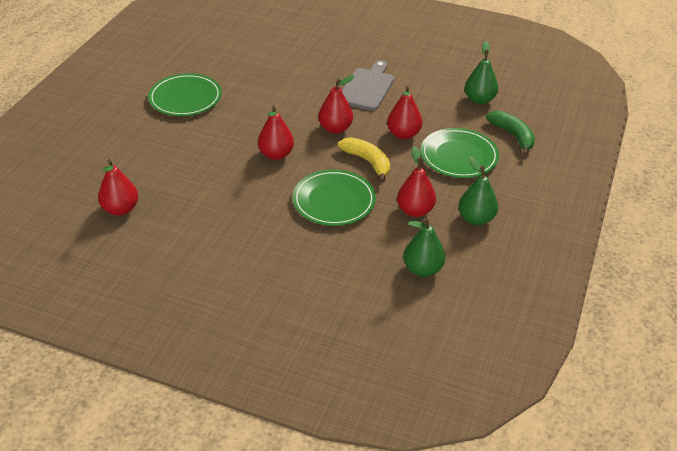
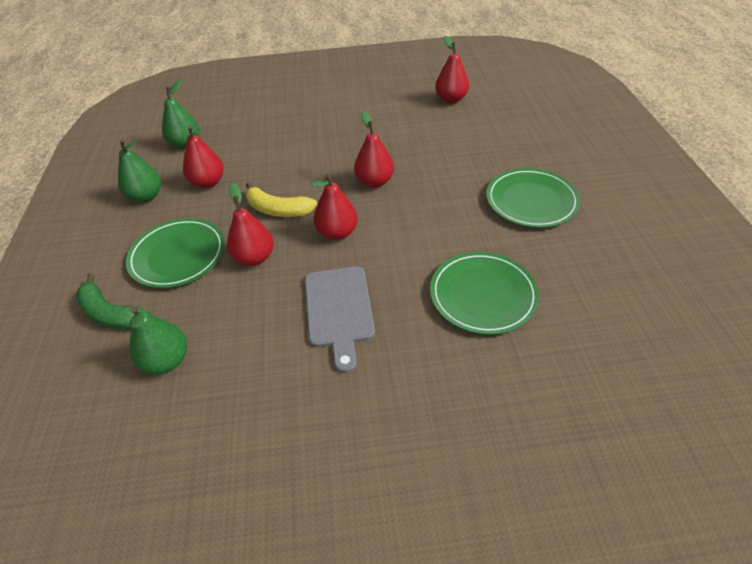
camera: 155 degrees right, 5 degrees up
(334, 201) = (288, 164): green plate -> green plate (483, 295)

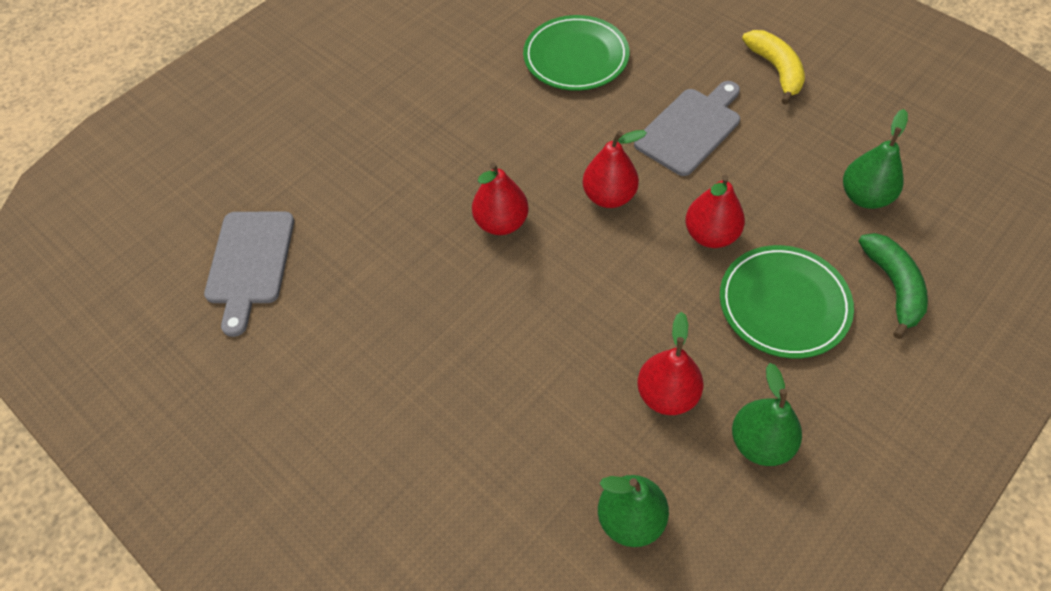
camera: 130 degrees left, 10 degrees up
(278, 210) = (632, 275): yellow banana -> yellow banana (776, 70)
(451, 99) = (250, 263): red pear -> grey cutting board
(531, 201) = (419, 86): green plate -> none

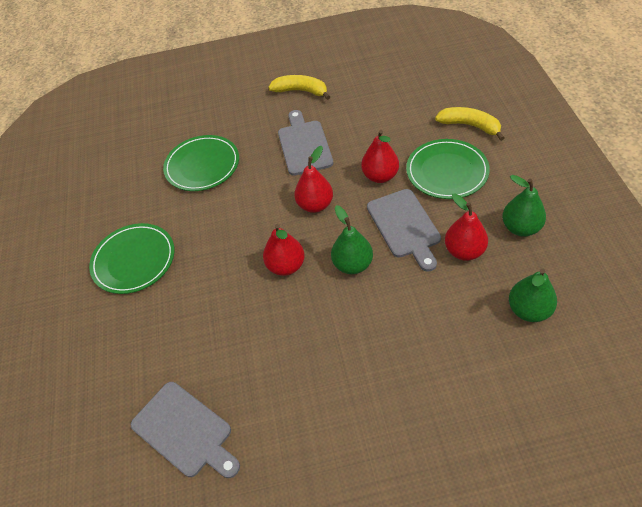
camera: 50 degrees left, 5 degrees down
(408, 87) = (134, 260): none -> green plate
(653, 307) = (405, 226): none -> grey cutting board
(864, 197) = (410, 105): green pear -> green pear (352, 264)
(893, 286) = (470, 126): green banana -> yellow banana

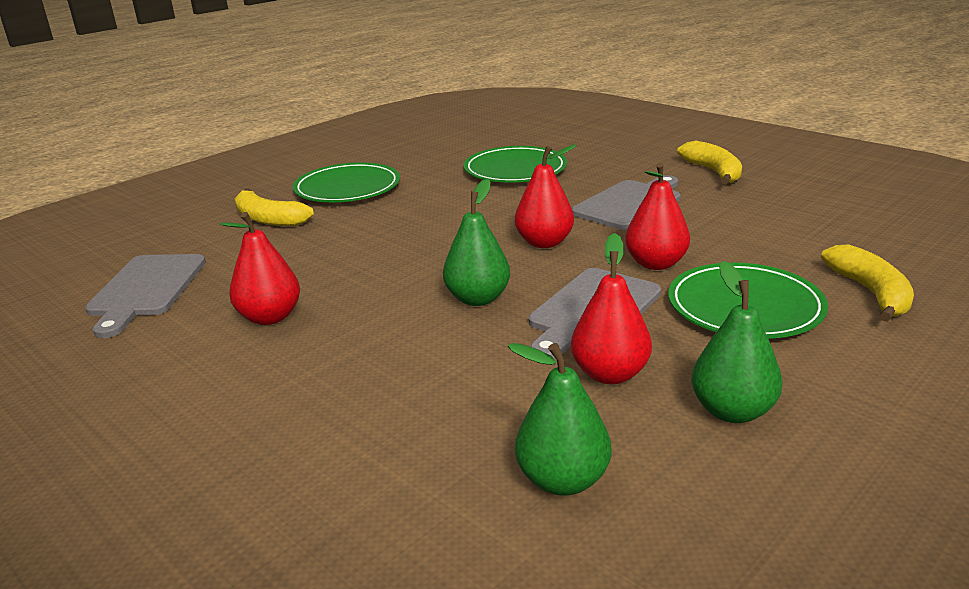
camera: 50 degrees right, 25 degrees down
(139, 324) = (268, 219): none -> yellow banana
(286, 266) = (426, 260): red pear -> red pear (270, 317)

